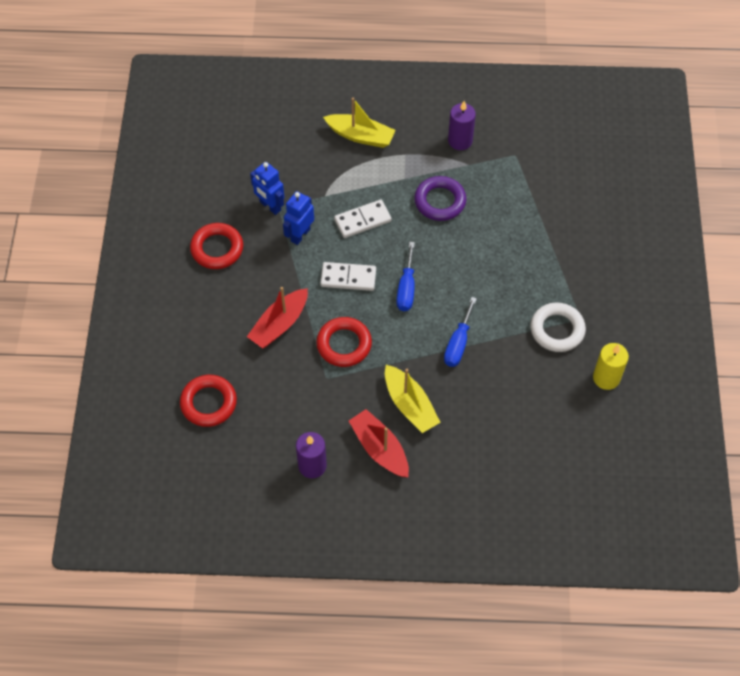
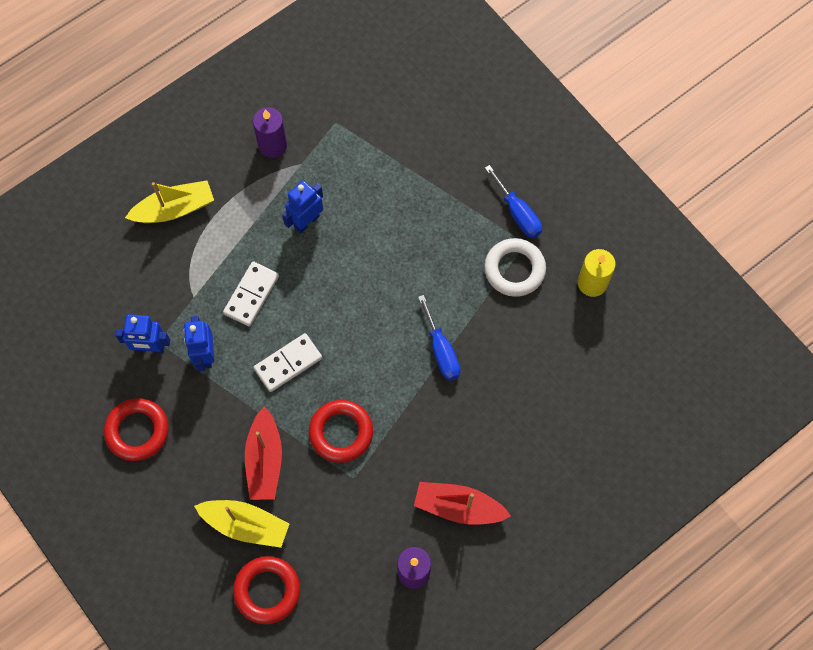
camera: 40 degrees left, 10 degrees up
(406, 288) = (350, 332): blue screwdriver -> blue screwdriver (518, 213)
(410, 405) = (449, 444): yellow boat -> yellow boat (245, 525)
(440, 201) = (306, 221): purple ring -> blue robot

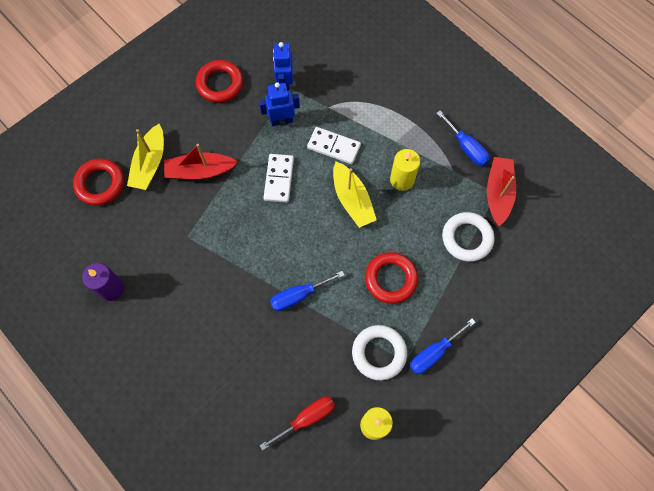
camera: 85 degrees right, 0 degrees up
(174, 209) = (399, 85): yellow boat -> yellow boat (352, 200)
(272, 145) = (466, 147): purple candle -> blue screwdriver
(288, 363) = (279, 179): white domino -> white domino turned 45 degrees clockwise
(306, 221) = (402, 180): blue robot -> yellow candle
(341, 432) = (224, 223): red ring -> red ring (391, 279)
(388, 161) = (467, 238): none -> white ring
(458, 507) = (164, 320): red boat -> red boat (498, 193)
(581, 351) = (307, 418): none -> red screwdriver

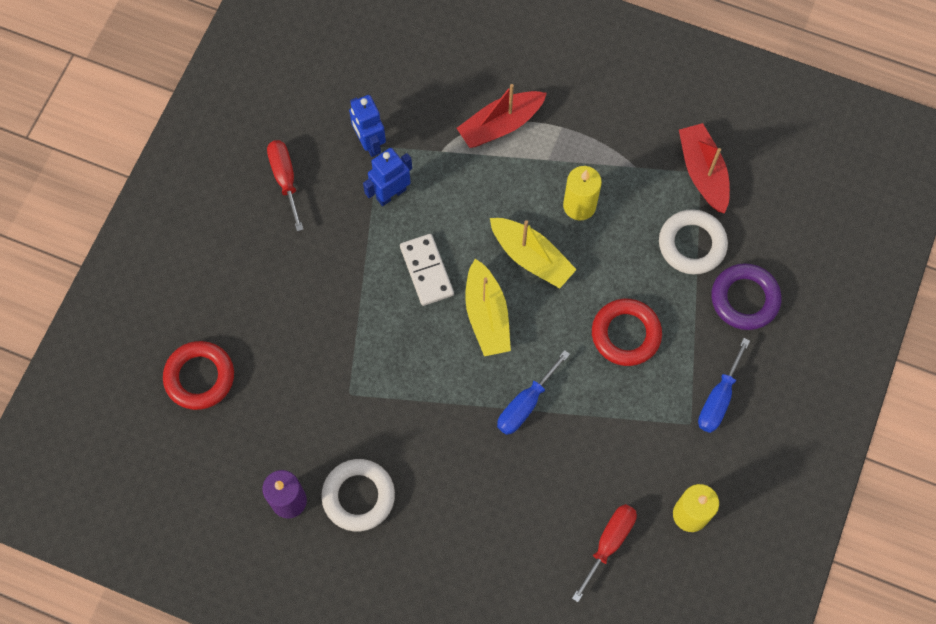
camera: 25 degrees left, 0 degrees up
(150, 164) = (250, 323): yellow boat -> yellow boat (487, 315)
(200, 171) = (321, 304): red boat -> red boat (500, 125)
(220, 84) = (285, 179): red ring -> red screwdriver
(334, 146) = (474, 199): white domino -> none
(379, 353) = (655, 428): white ring -> white ring (358, 496)
(466, 147) = (638, 131): blue screwdriver -> none
(486, 292) = (744, 299): none -> purple ring

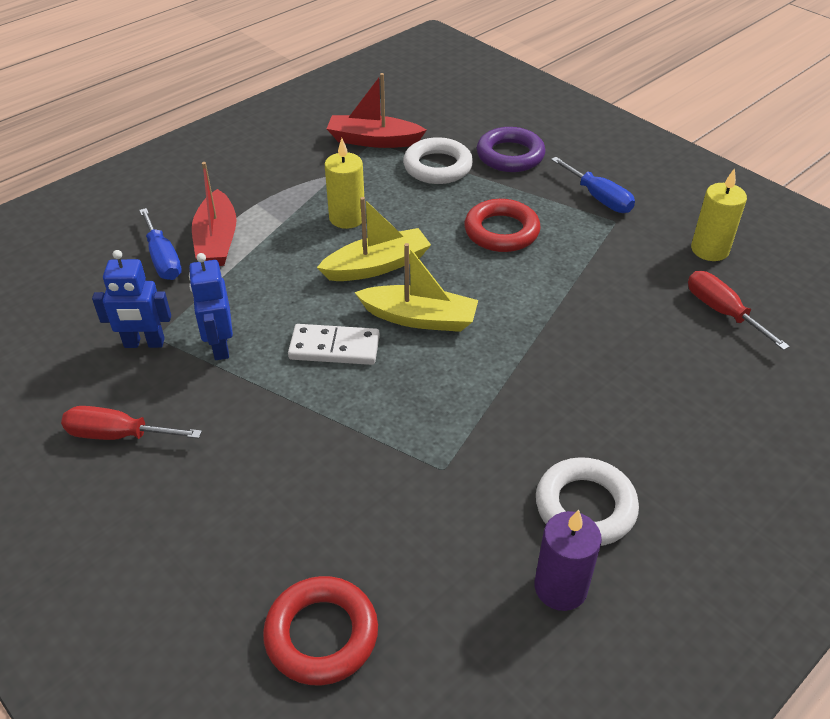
camera: 65 degrees left, 25 degrees down
(525, 404) = (538, 322): blue screwdriver -> blue screwdriver (163, 259)

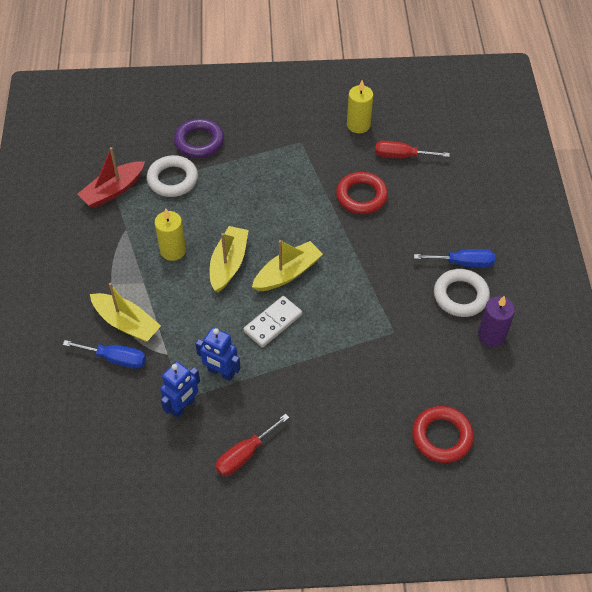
camera: 50 degrees left, 10 degrees up
(217, 241) = (126, 323): red boat -> yellow boat
(501, 231) = (258, 193): red ring -> red ring (361, 196)
(599, 198) = (276, 134): blue screwdriver -> blue screwdriver (463, 263)

